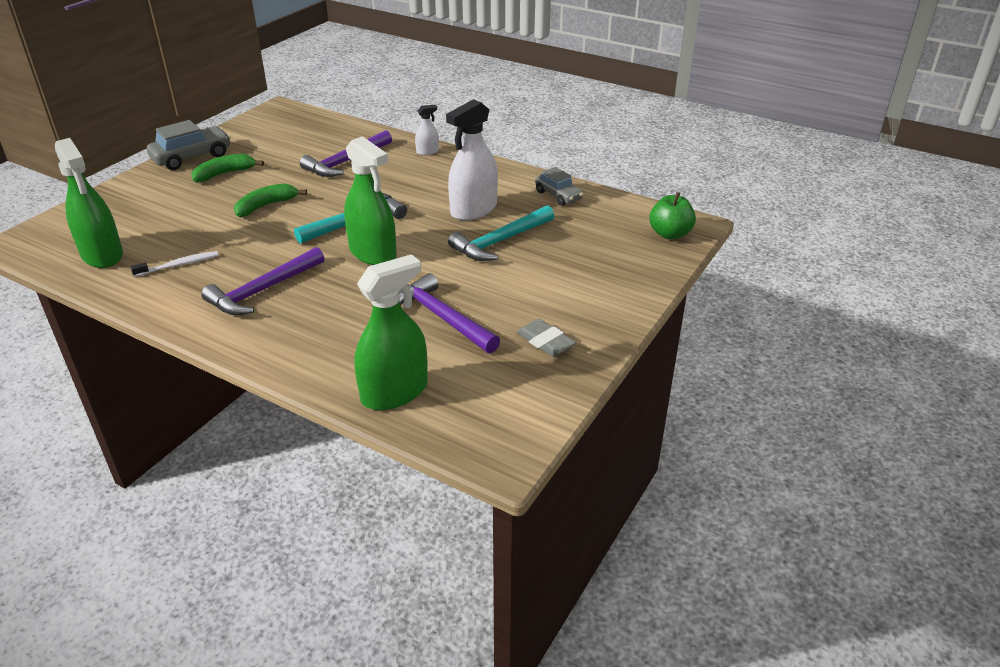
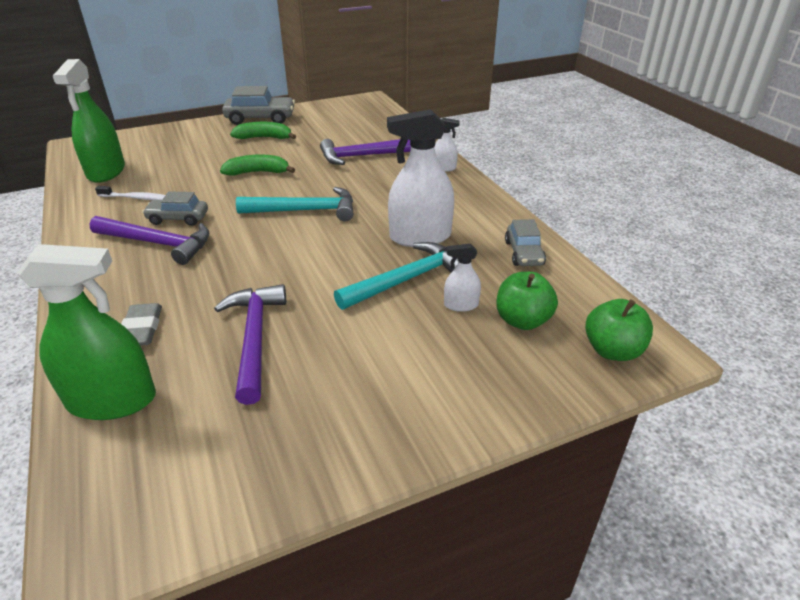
camera: 35 degrees right, 0 degrees up
(249, 266) = (178, 218): none -> grey car
(263, 290) = (158, 243): purple hammer -> purple hammer turned 150 degrees counterclockwise
(373, 253) = (281, 245): green spray bottle -> none
(500, 241) = (406, 280): turquoise hammer -> turquoise hammer turned 150 degrees clockwise
(545, 342) = (315, 421): grey eraser -> grey eraser (142, 329)
(555, 243) = (461, 305): none -> white spray bottle
(603, 237) = (522, 320): none -> green apple

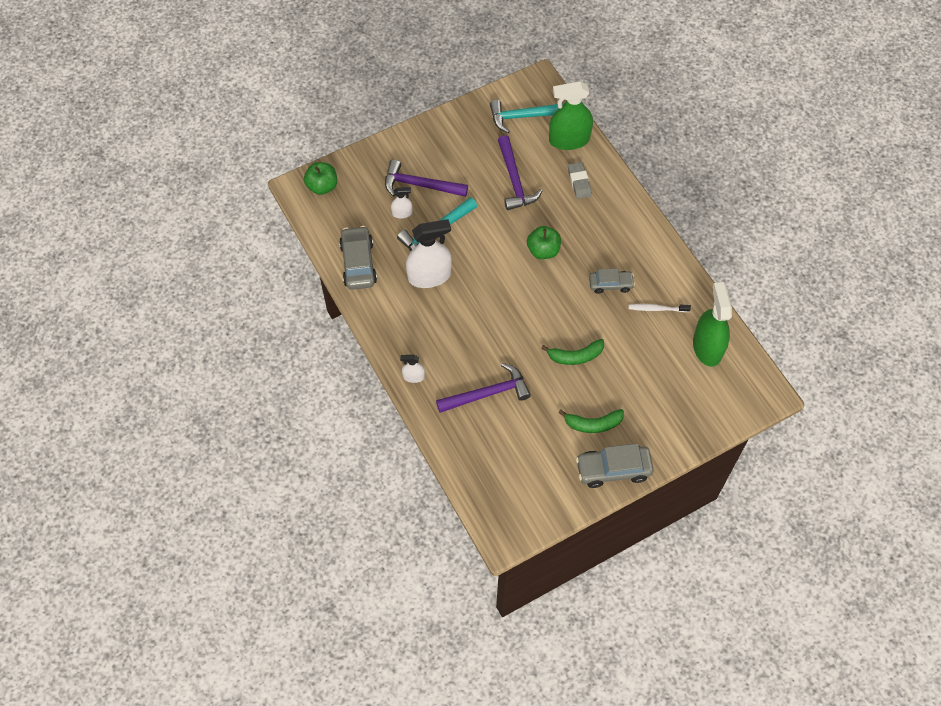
camera: 175 degrees right, 25 degrees up
(158, 243) = (610, 255): purple hammer -> purple hammer (420, 185)
(305, 211) = (519, 302): turquoise hammer -> turquoise hammer (525, 116)
(522, 320) = (367, 204): green apple -> green apple (543, 250)
(523, 253) = (358, 263): grey car -> grey car, size x1.56

